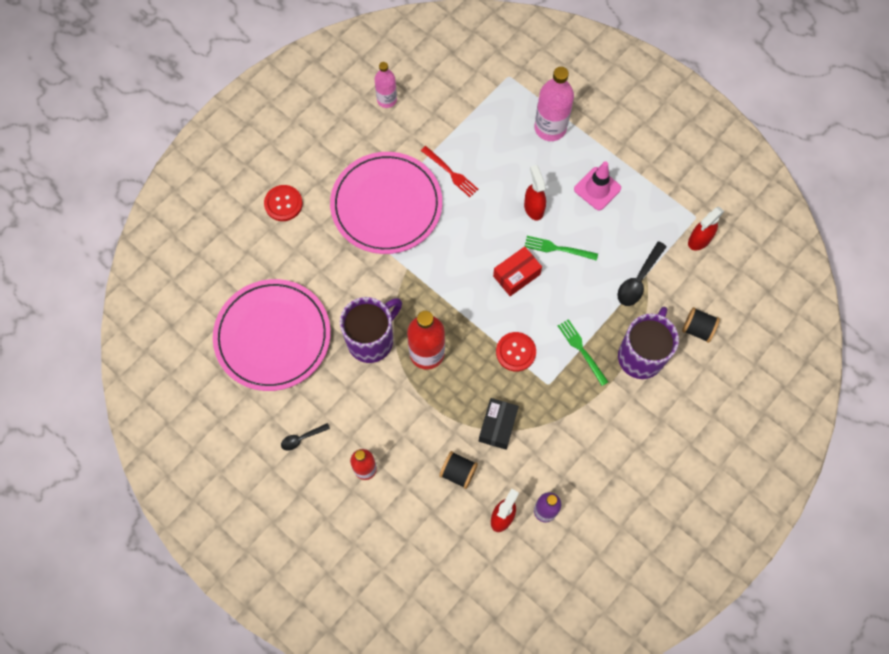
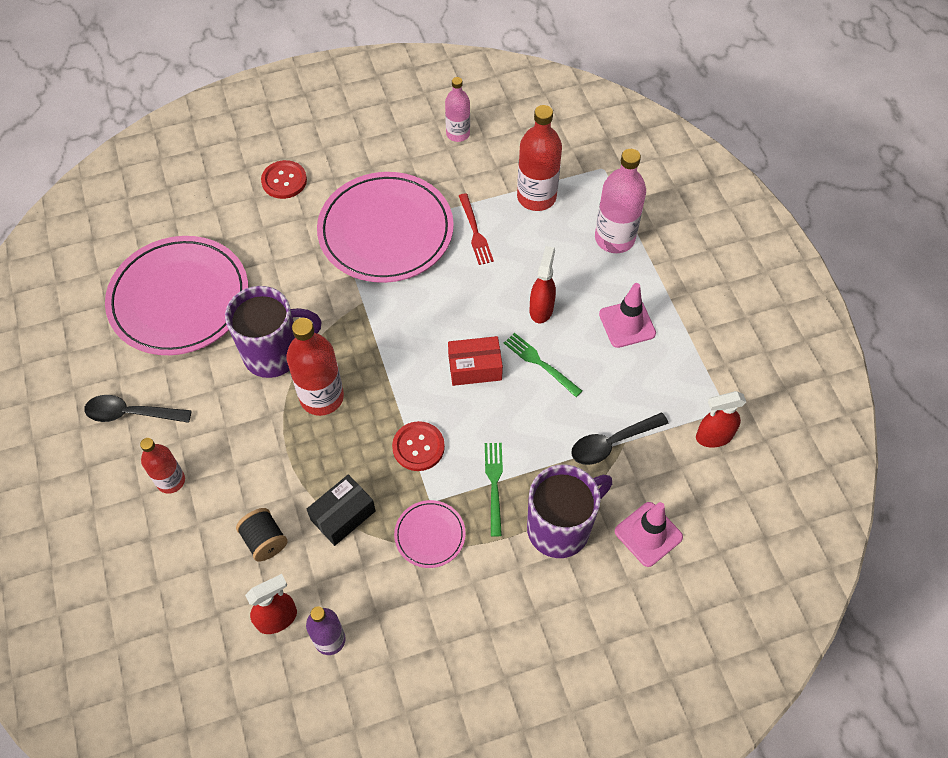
camera: 30 degrees right, 10 degrees down
(302, 438) = (131, 414): black spoon -> black spoon, size x1.66
(476, 123) = (536, 197): none -> red bottle
(562, 407) = (430, 535): none -> pink plate
(697, 329) = (648, 534): black spool -> pink traffic cone

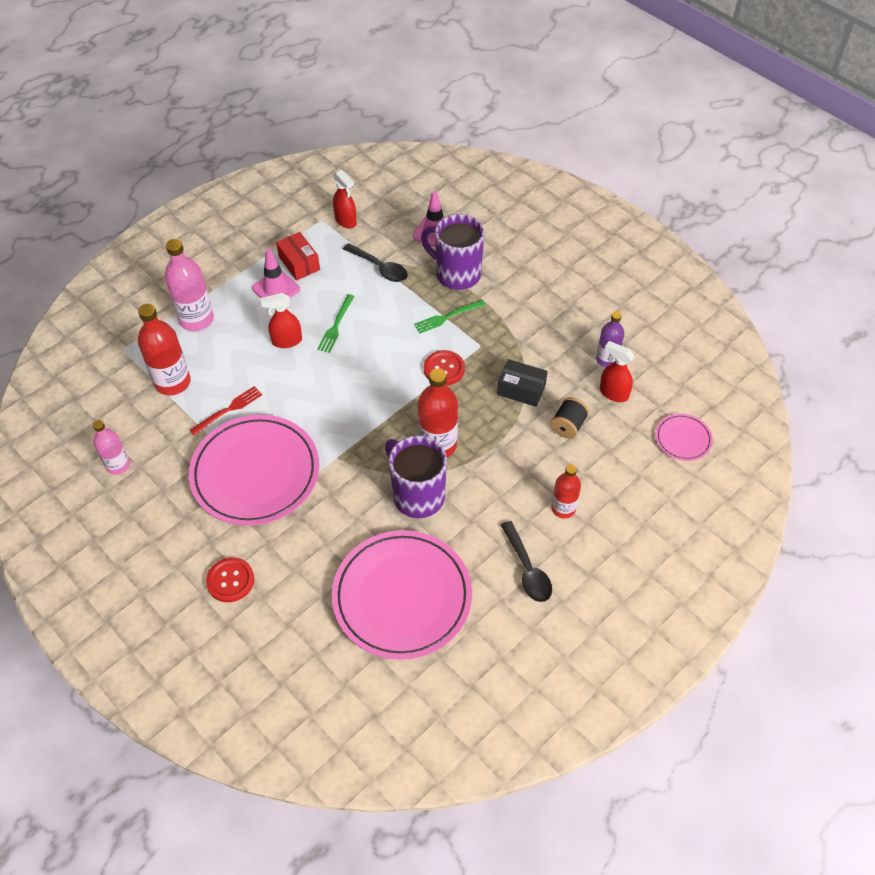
camera: 115 degrees left, 5 degrees down
(430, 535) = (504, 337): pink plate -> pink plate (683, 439)
(475, 368) = (360, 361): red box -> red box (299, 263)

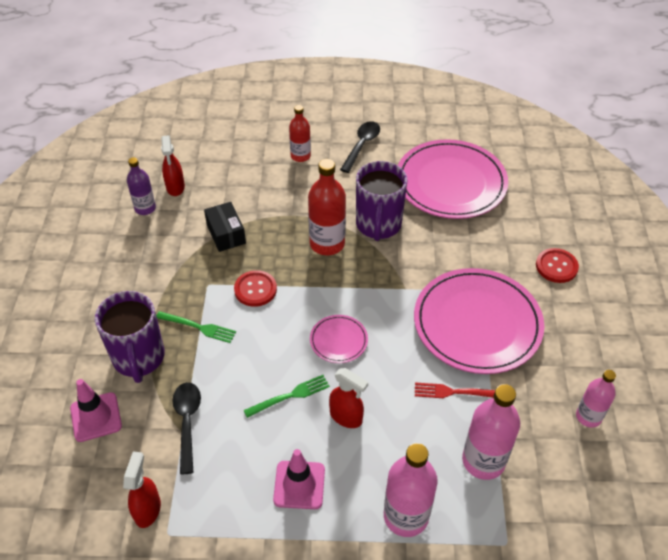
camera: 135 degrees left, 5 degrees down
(172, 382) = (483, 461): red bottle -> pink bottle
(299, 263) = (247, 496): red box -> none
(568, 426) = (231, 191): black spool -> none
(683, 439) = (180, 137): pink plate -> pink plate (338, 340)

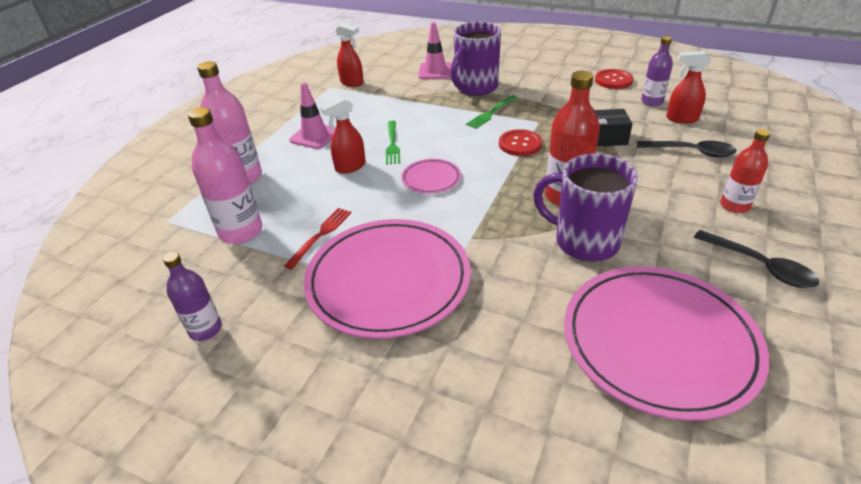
camera: 115 degrees right, 10 degrees down
(139, 358) = (475, 88): purple mug -> purple mug turned 60 degrees counterclockwise
(187, 422) = (404, 100): black spoon -> black spoon (691, 152)
(556, 266) = (432, 407): red button -> red button (613, 80)
(588, 416) = (205, 329): pink bottle -> purple bottle

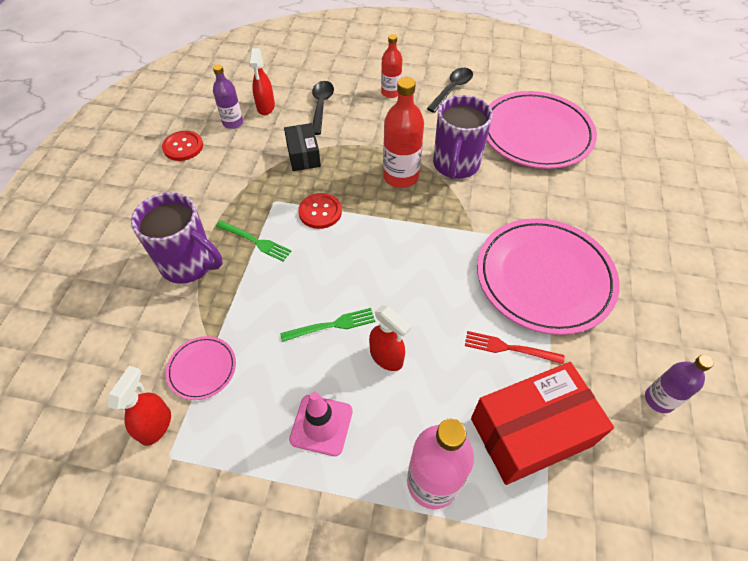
camera: 105 degrees left, 15 degrees up
(241, 231) = (531, 432): pink bottle -> red box
(431, 178) = (394, 274): pink plate -> pink plate (202, 369)
(435, 71) = (131, 317): pink traffic cone -> none

